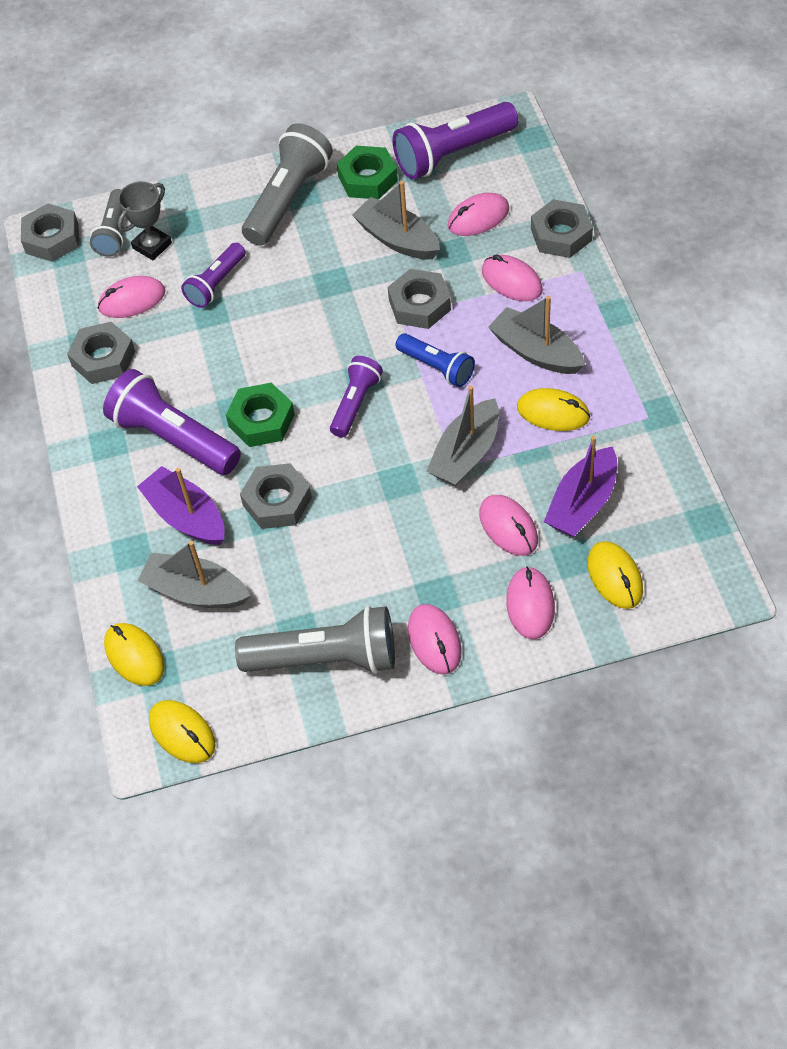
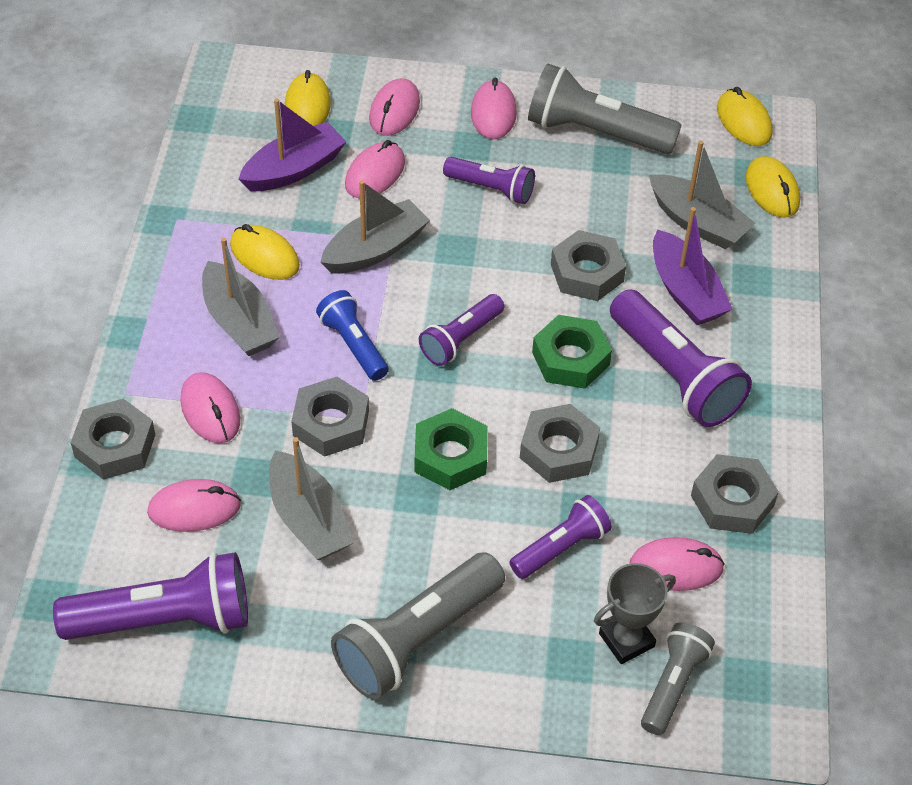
camera: 165 degrees left, 5 degrees down
(52, 239) = (763, 710): grey nut -> grey nut (559, 450)
(367, 179) = (297, 627): green nut -> green nut (450, 456)
(396, 553) = (491, 189): none -> purple flashlight
(508, 527) = (375, 174): pink mouse -> pink mouse turned 45 degrees clockwise

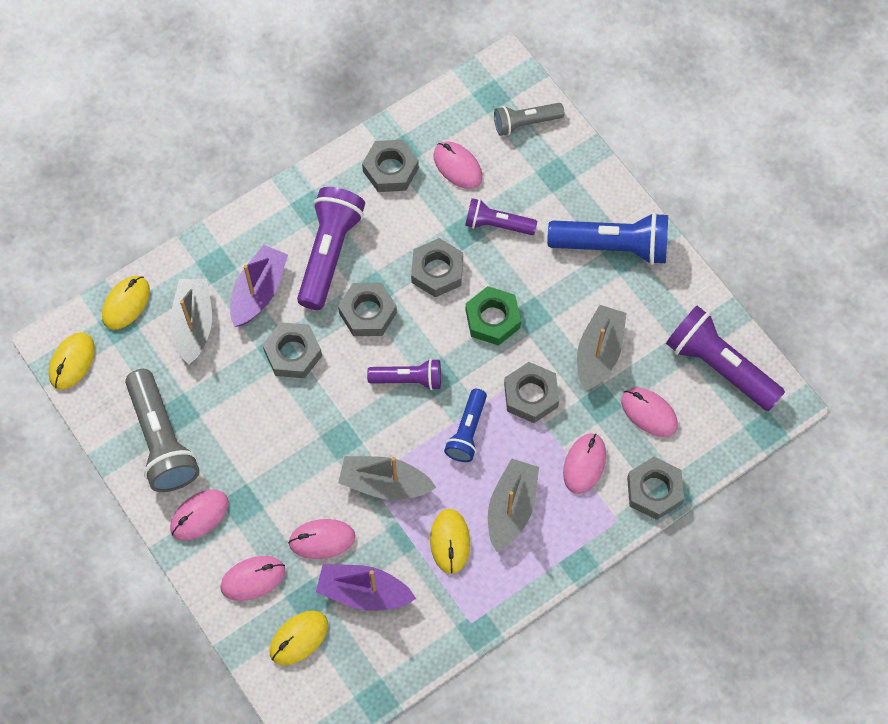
camera: 130 degrees left, 15 degrees up
(416, 639) = (613, 246): grey flashlight -> blue flashlight
(491, 189) = (271, 460): purple flashlight -> none
(570, 358) = (367, 313): green nut -> grey nut
(626, 640) = (521, 158): grey trophy -> none

